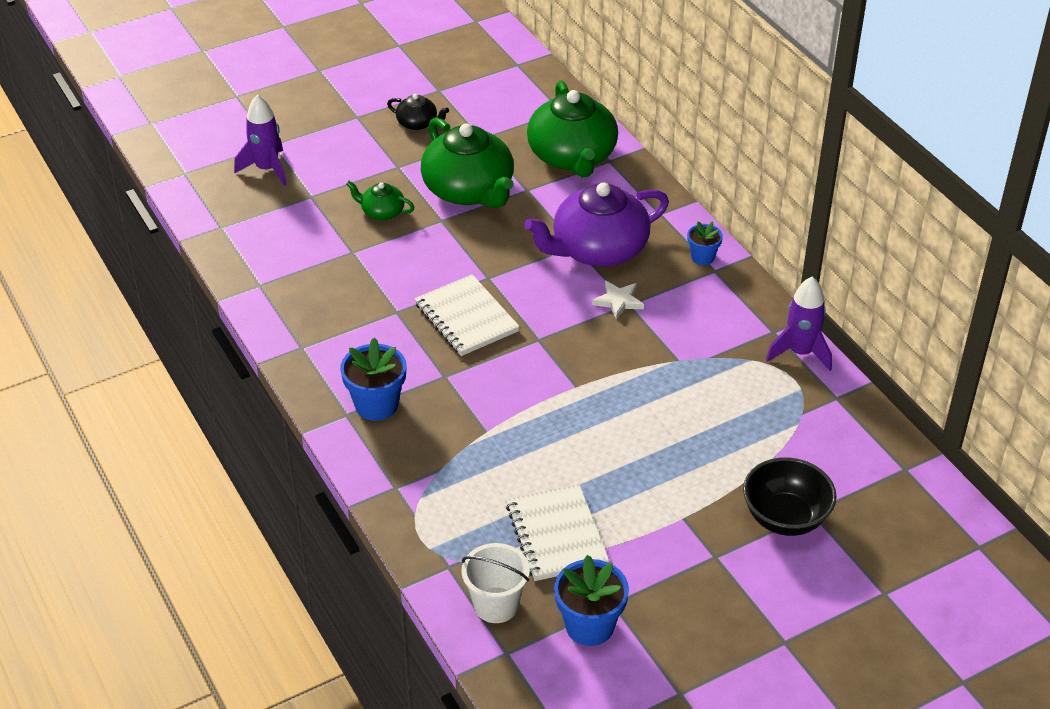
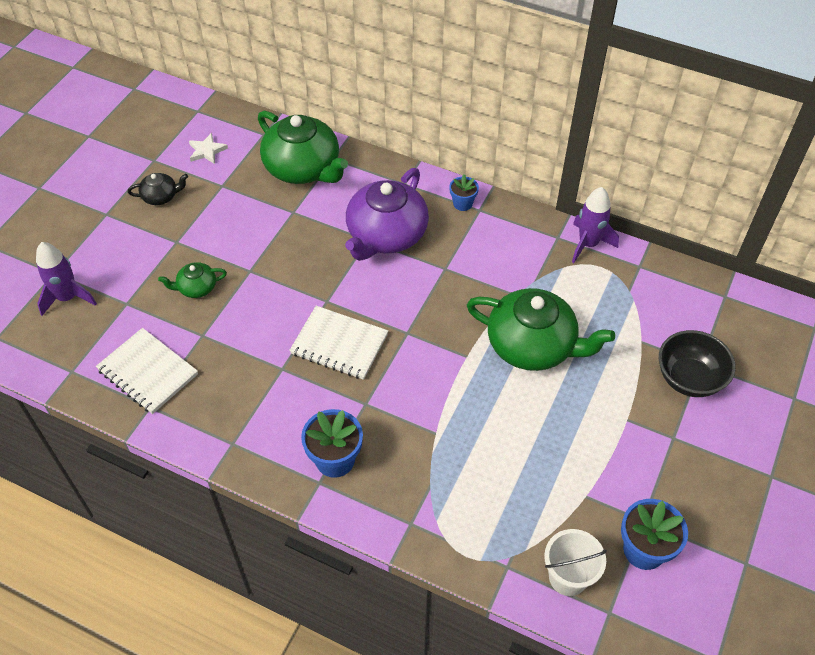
camera: 35 degrees left, 10 degrees up
(469, 190) = (250, 234): green teapot -> green teapot (532, 345)
(556, 535) = (558, 489): white notebook -> white notebook (147, 372)
(618, 301) = (436, 270): white star -> white star (207, 151)

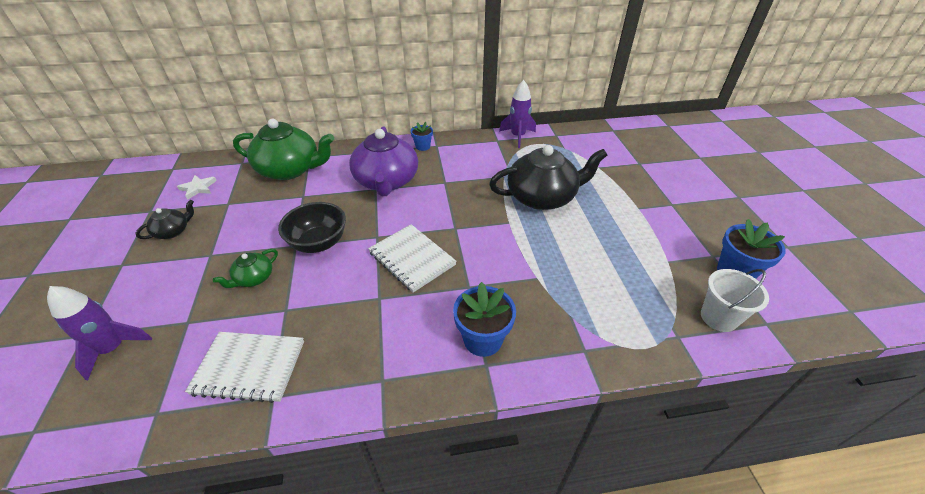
camera: 35 degrees left, 10 degrees down
(339, 344) = (412, 259): white notebook -> white notebook turned 60 degrees clockwise
(532, 345) = (542, 197): green teapot -> black teapot
(689, 379) = (643, 173): black bowl -> black bowl (319, 243)

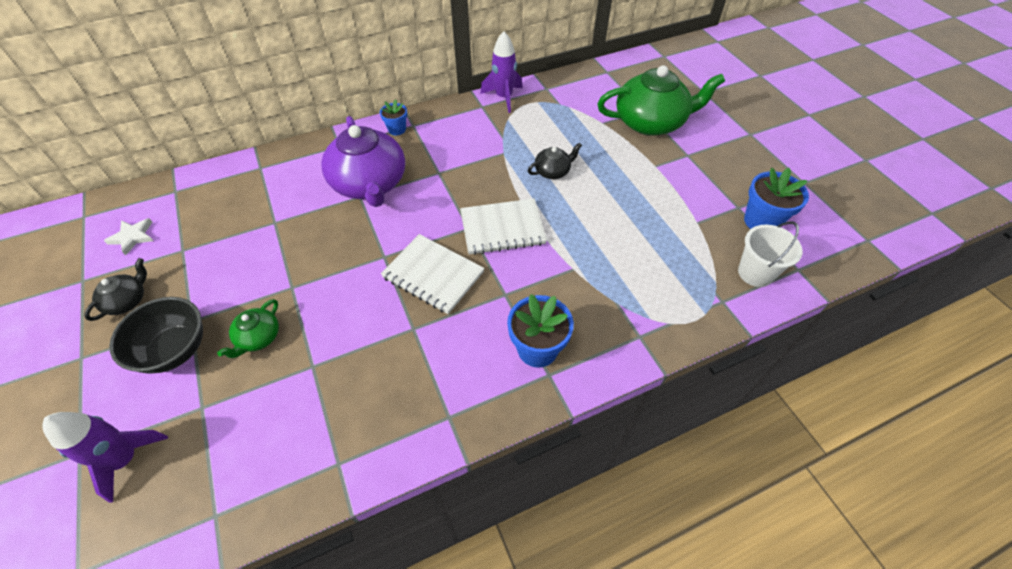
camera: 15 degrees left, 10 degrees up
(249, 367) = (299, 440): white notebook -> white notebook (502, 228)
(290, 169) = (243, 189): green teapot -> green teapot (651, 122)
(319, 243) = (318, 278): black bowl -> black bowl (175, 350)
(542, 197) = (553, 171): black teapot -> black teapot, size x0.47

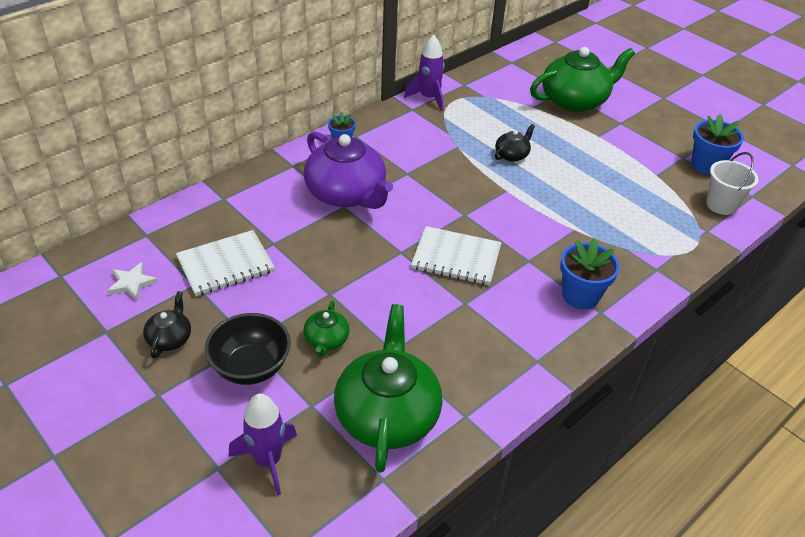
camera: 20 degrees left, 10 degrees down
(264, 439) = (387, 414): none -> green teapot
(502, 228) = (495, 209): white notebook -> white notebook (225, 265)

